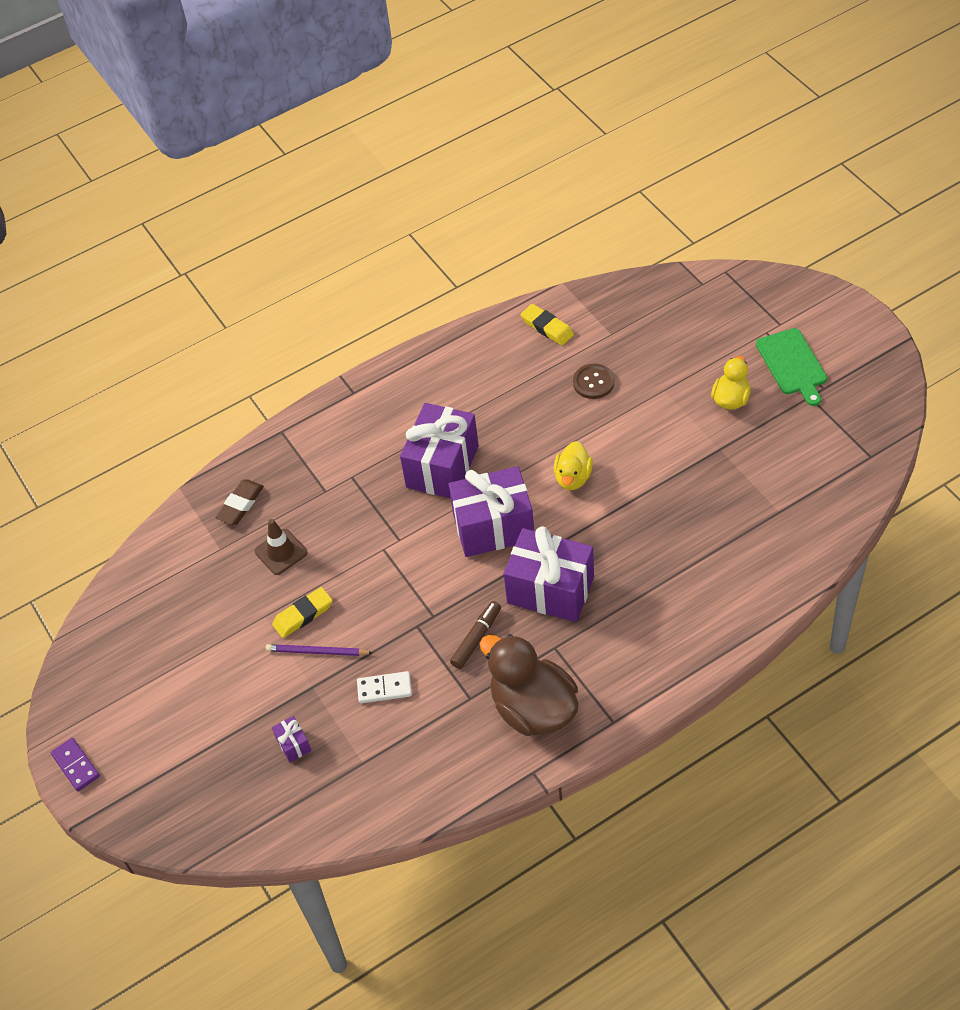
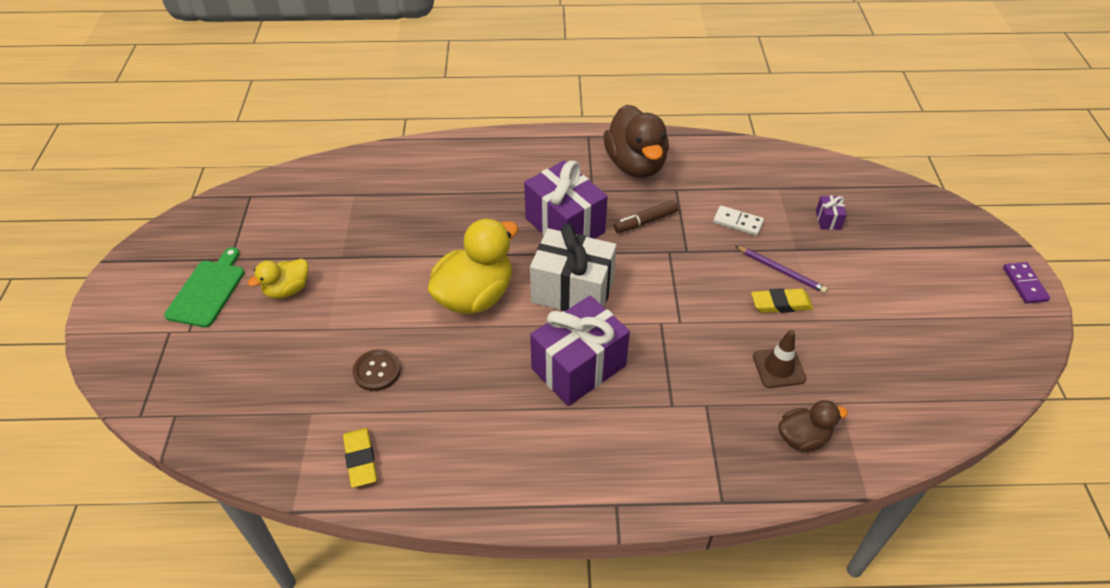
camera: 155 degrees left, 5 degrees down
(240, 504) = (803, 438): brown eraser -> brown duck
(493, 527) = (572, 291): purple gift -> white gift
(573, 477) = (475, 296): yellow duck -> yellow duck, size x1.83

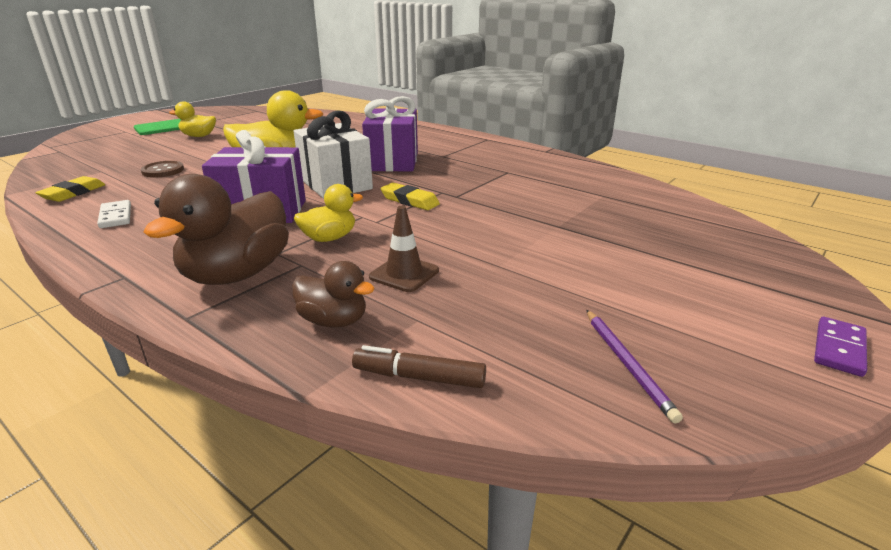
camera: 40 degrees right, 20 degrees down
(635, 164) = (498, 155): brown duck -> brown duck (237, 274)
(645, 221) = (453, 176): brown marker -> brown marker (419, 377)
(680, 364) = (329, 238): none -> yellow duck
(738, 222) = (529, 198): white domino -> white domino (116, 216)
(780, 270) = (519, 230): purple pencil -> purple pencil (627, 364)
(781, 304) = (482, 245): yellow eraser -> yellow eraser (409, 201)
(828, 220) = (624, 223): purple gift -> none

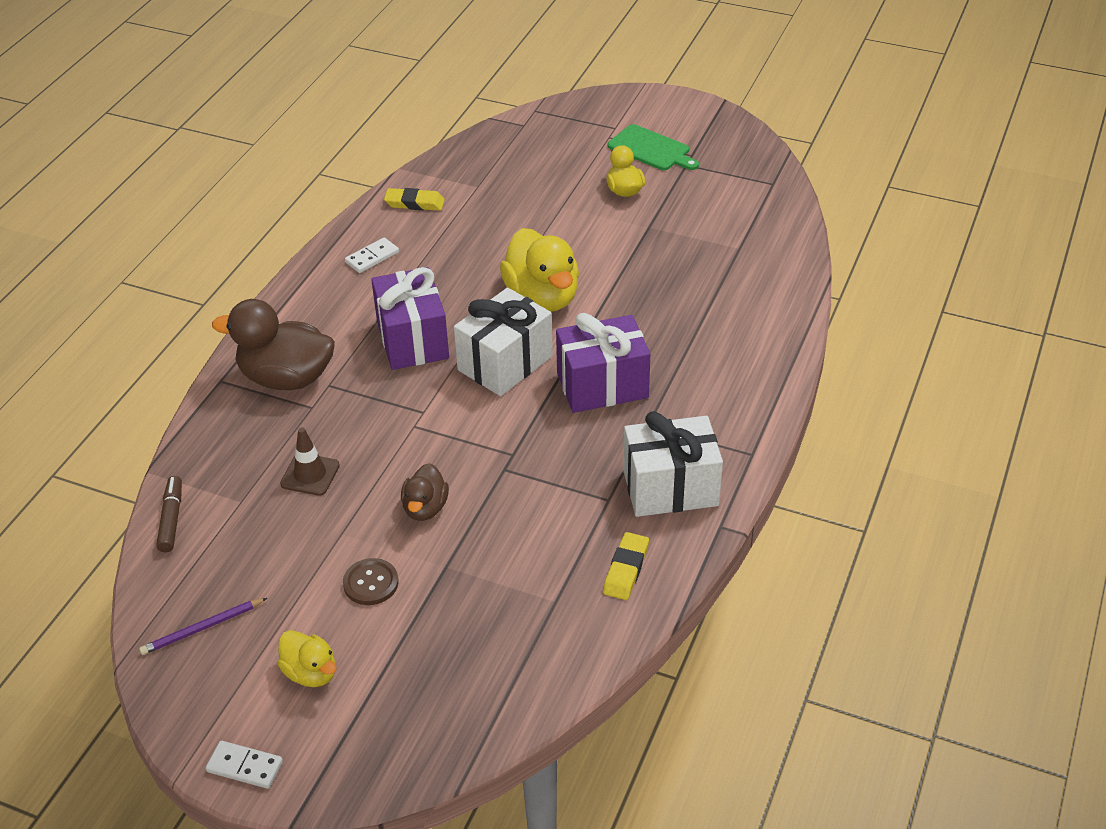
camera: 75 degrees right, 15 degrees up
(163, 171) = (495, 225): brown button -> brown button (371, 583)
(329, 238) = (366, 406): yellow duck -> yellow duck (311, 673)
(333, 321) = (230, 456): brown duck -> brown duck (425, 508)
(409, 201) = (476, 435): yellow eraser -> yellow eraser (626, 569)
(506, 157) = (670, 488): none -> white gift
(838, 349) = (245, 766): purple domino -> white domino

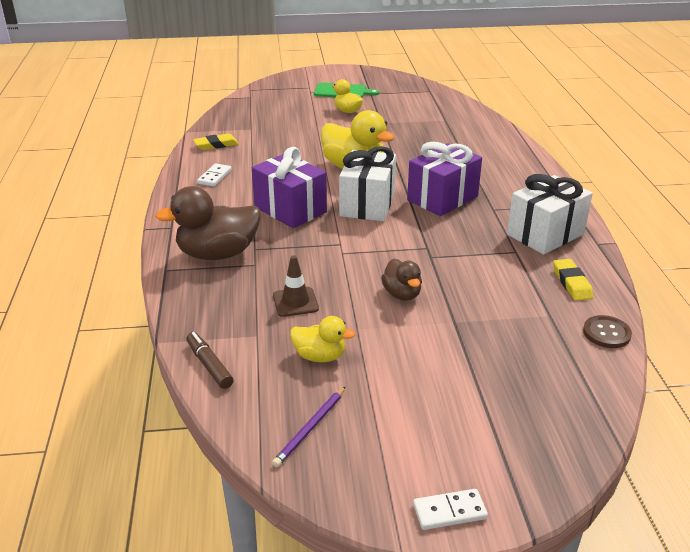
camera: 30 degrees left, 10 degrees down
(311, 673) = (431, 423): yellow duck -> yellow duck (320, 356)
(371, 583) = (412, 350): brown button -> brown button (606, 333)

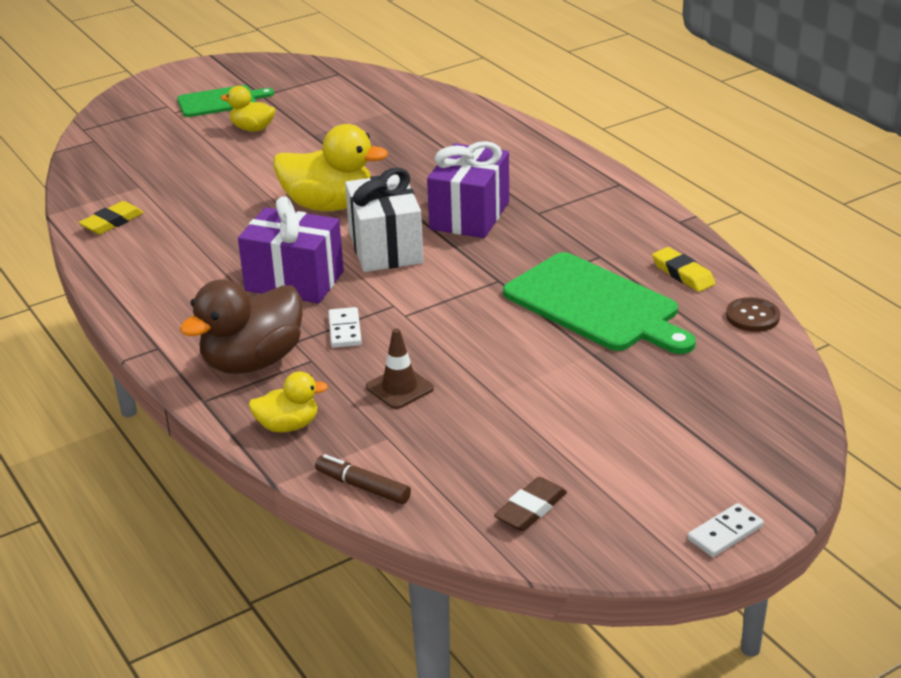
camera: 25 degrees left, 0 degrees up
(215, 177) = (153, 266): white domino -> white domino (345, 330)
(311, 428) = (530, 509): purple pencil -> brown eraser
(320, 356) = (478, 436): yellow duck -> yellow duck (288, 426)
(402, 294) = (513, 341): brown duck -> none
(484, 286) = (595, 305): none -> green cutting board
(545, 234) = (617, 227): white gift -> none

